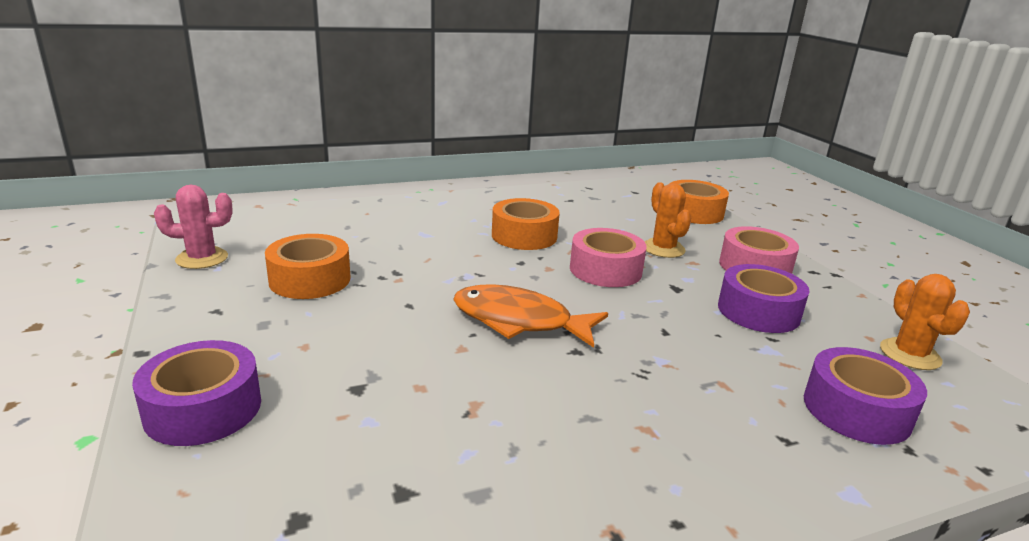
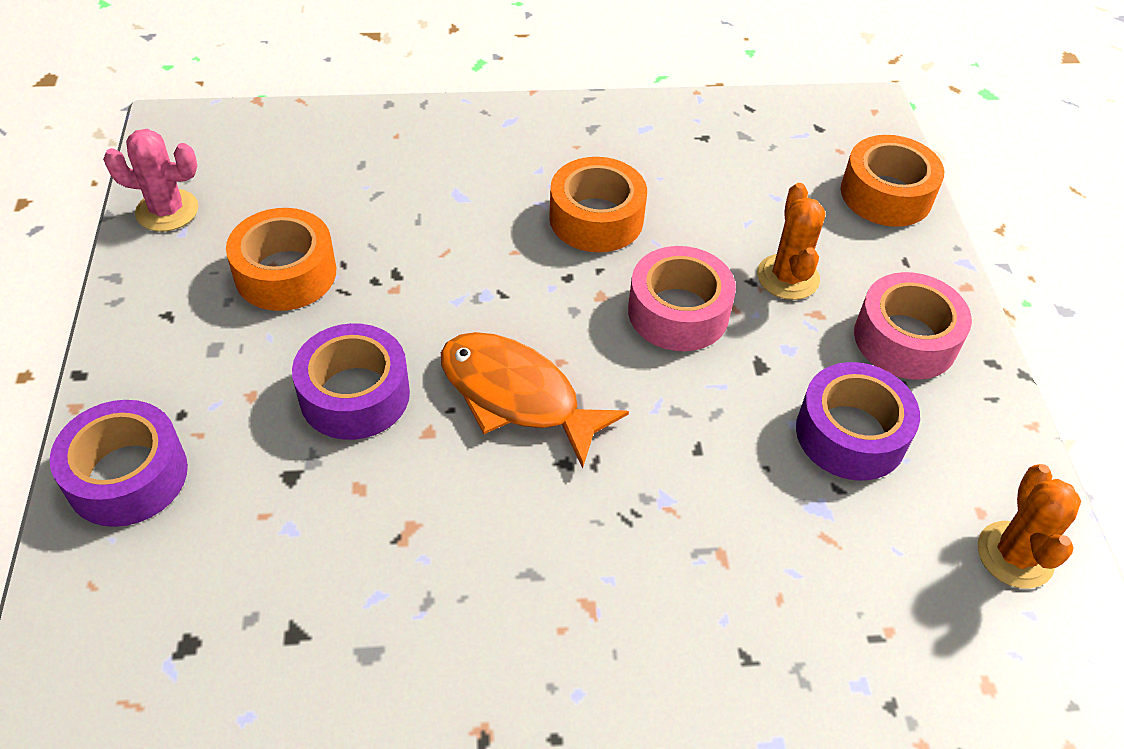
camera: 15 degrees right, 25 degrees up
(856, 410) = (867, 633): purple tape -> purple tape (354, 394)

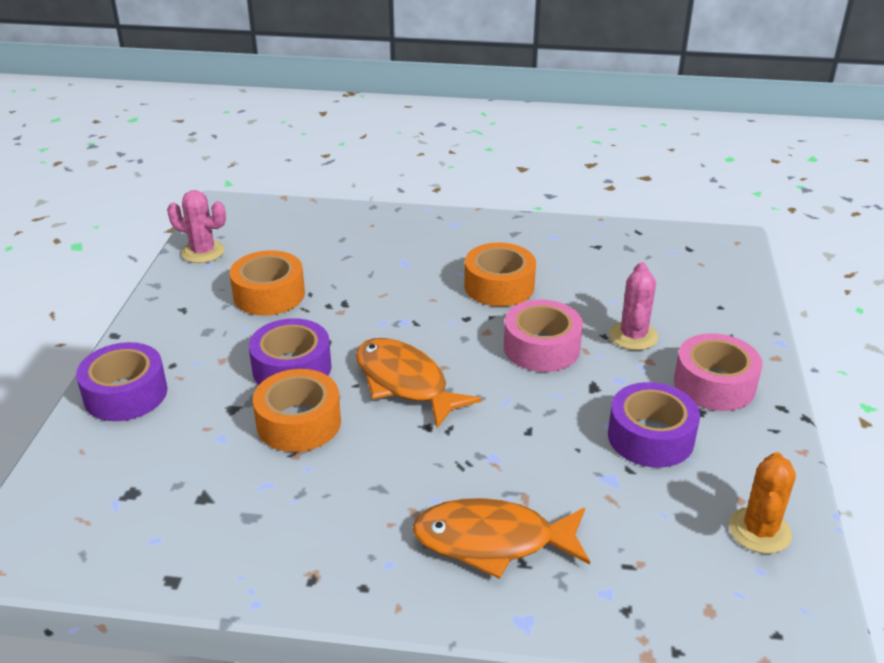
camera: 15 degrees right, 15 degrees down
(701, 632) = (493, 541): none -> orange fish
(788, 277) = (633, 336): orange cactus -> pink cactus
(886, 194) = (729, 294): orange tape -> orange tape (299, 422)

